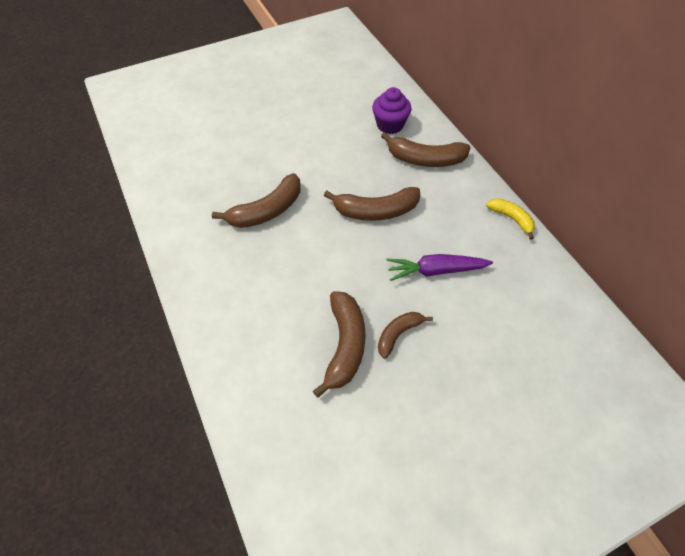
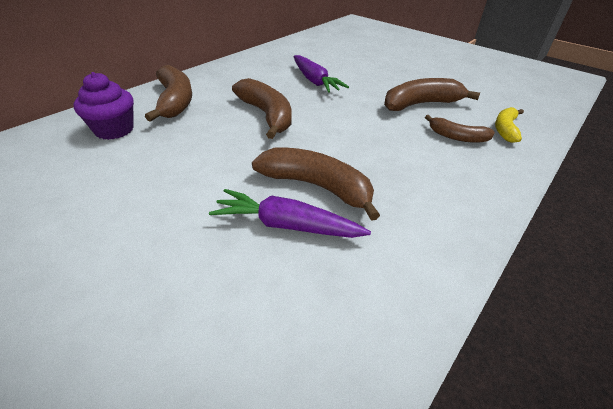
camera: 115 degrees left, 15 degrees down
(243, 186) = (287, 225): none -> purple carrot
(398, 334) = (386, 87): brown banana -> brown banana (457, 137)
(511, 219) = (237, 61): yellow banana -> yellow banana (505, 129)

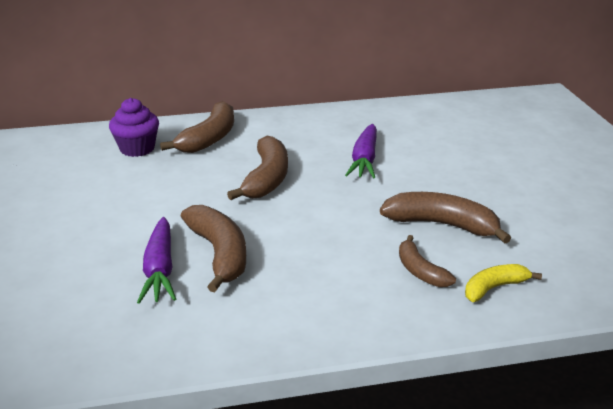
camera: 40 degrees right, 10 degrees down
(287, 225) = (160, 269): purple carrot -> purple carrot turned 150 degrees counterclockwise

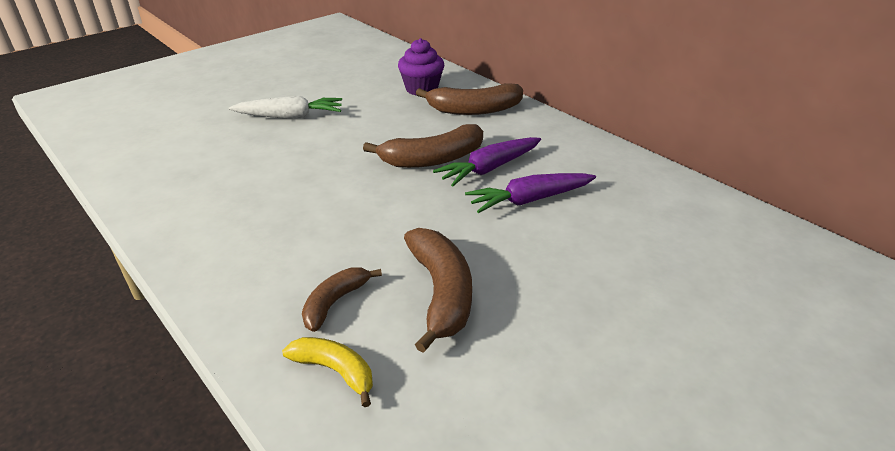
camera: 60 degrees right, 5 degrees up
(94, 228) = (290, 116): none -> white carrot
(160, 269) = (251, 161): purple carrot -> purple carrot (489, 168)
(219, 254) = (290, 178): brown banana -> none

